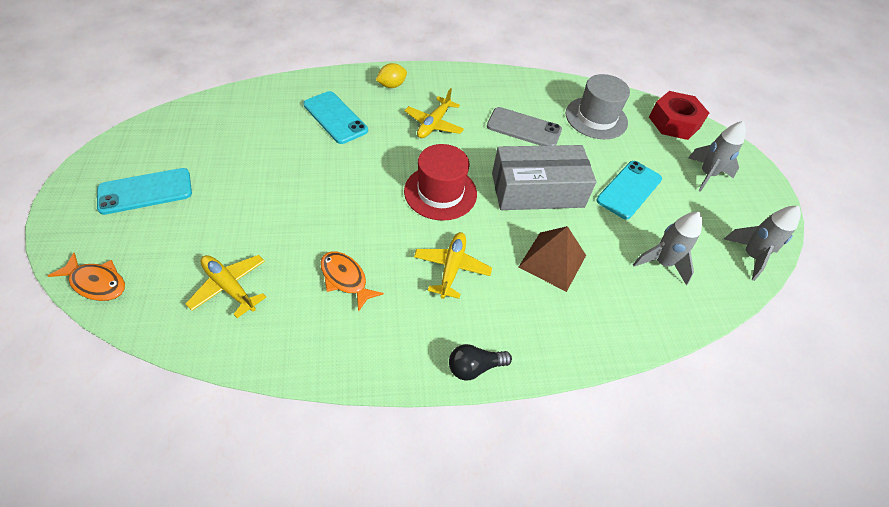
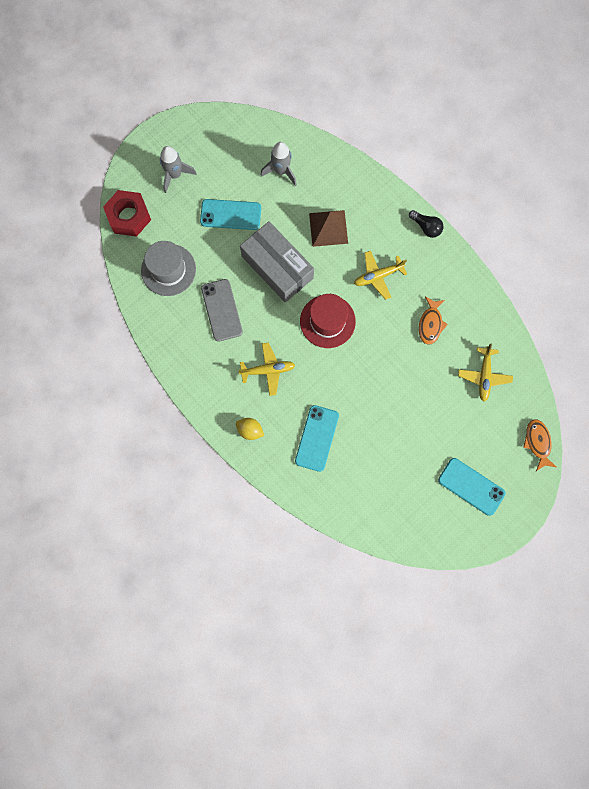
camera: 120 degrees left, 25 degrees up
(750, 256) = (235, 126): grey rocket -> none

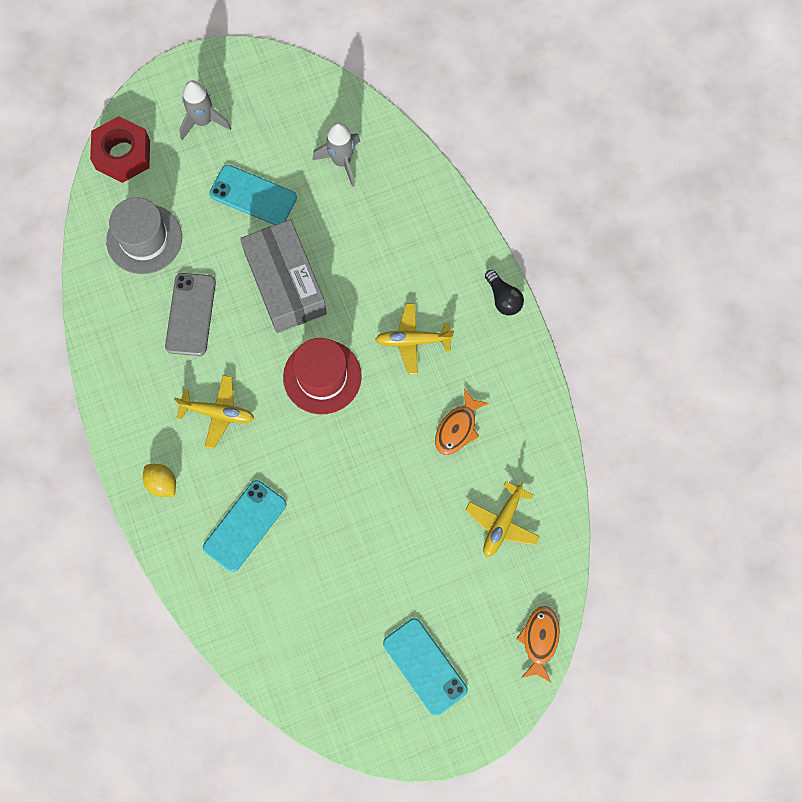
camera: 20 degrees right, 5 degrees down
(328, 228) = (373, 255): brown pyramid -> none

